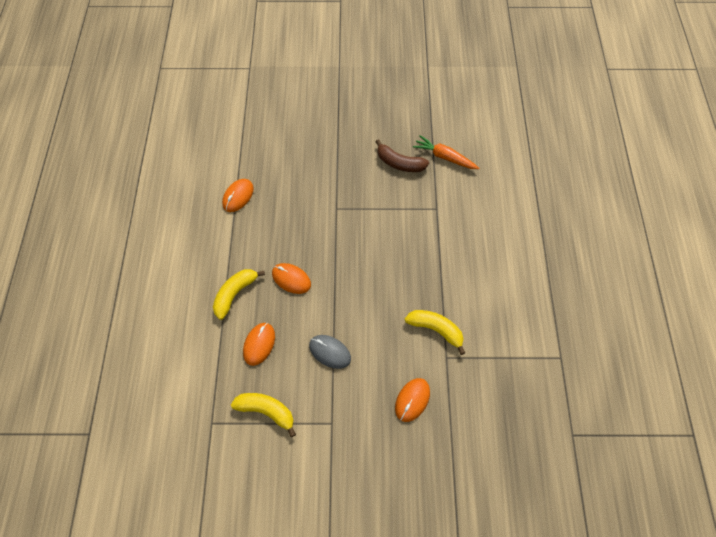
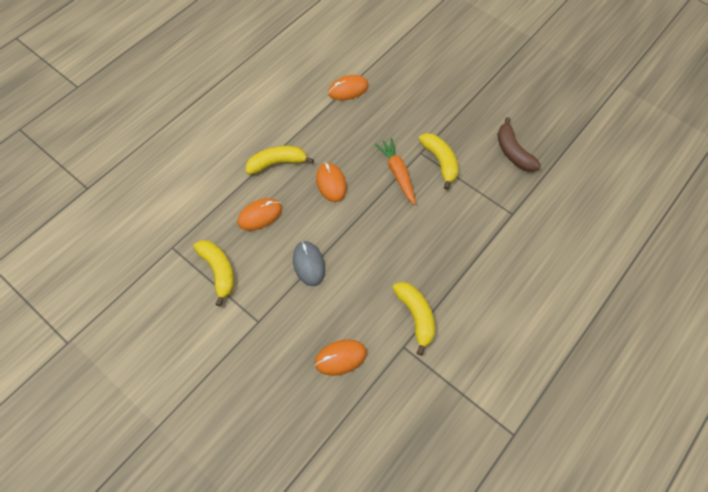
camera: 40 degrees right, 0 degrees up
(356, 205) = (440, 162): none -> yellow banana
(444, 157) = (562, 174): orange carrot -> orange carrot (397, 173)

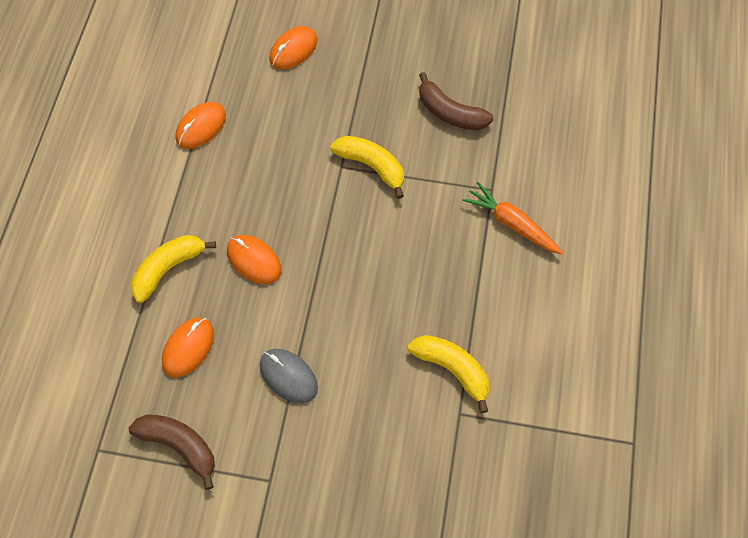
camera: 30 degrees left, 0 degrees up
(219, 271) = (179, 446): yellow banana -> brown banana
(340, 358) = (395, 467): orange mouse -> orange mouse (293, 50)
(397, 173) = (329, 207): orange carrot -> orange carrot (512, 224)

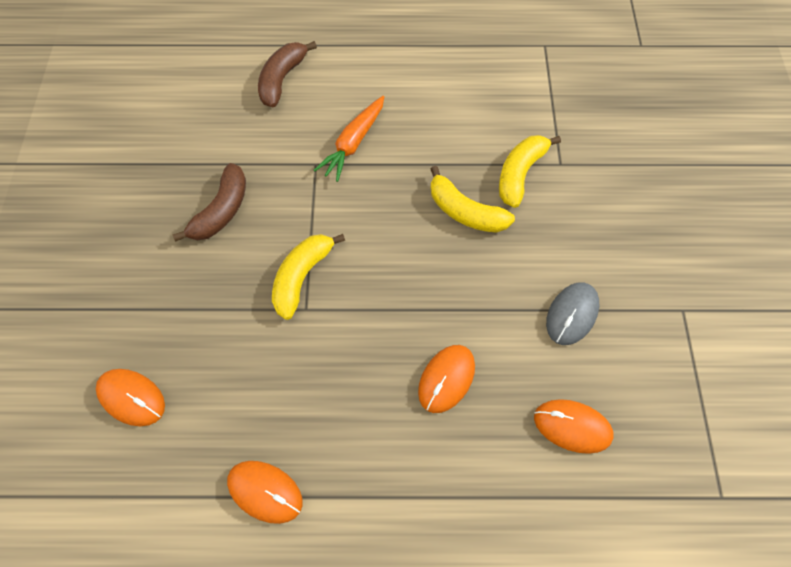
camera: 100 degrees left, 0 degrees up
(168, 269) = (480, 478): yellow banana -> yellow banana (465, 212)
(179, 446) = (683, 406): brown banana -> brown banana (282, 79)

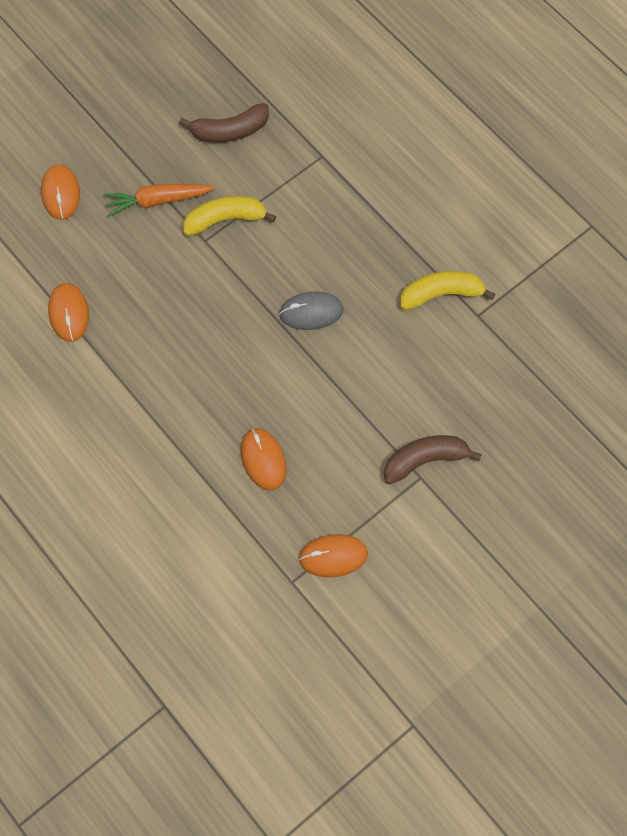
camera: 50 degrees right, 5 degrees up
(282, 79) = (374, 75): brown banana -> brown banana (425, 460)
(353, 143) = (362, 166): orange carrot -> orange carrot (157, 201)
(446, 379) = (230, 361): orange mouse -> orange mouse (333, 556)
(465, 212) = (372, 281): yellow banana -> none
(572, 314) = (349, 406): grey mouse -> grey mouse (311, 312)

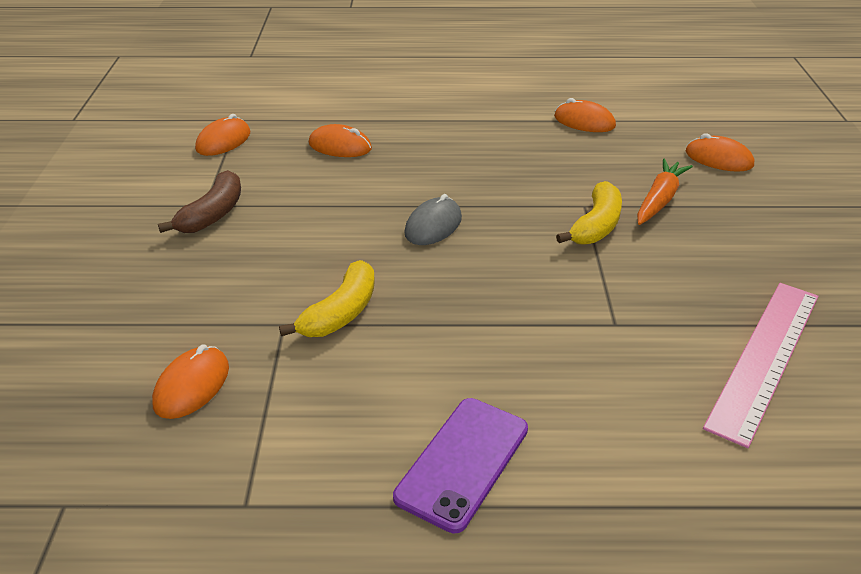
camera: 130 degrees right, 30 degrees down
(230, 131) = (713, 277): brown banana -> none
(288, 77) = (765, 357): none -> pink ruler
(485, 161) = (462, 462): none -> purple phone
(559, 315) = (192, 385): none -> orange mouse

